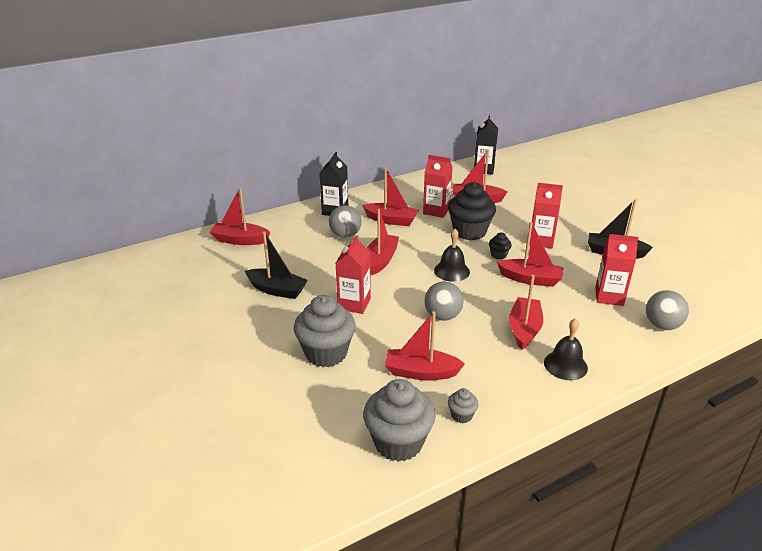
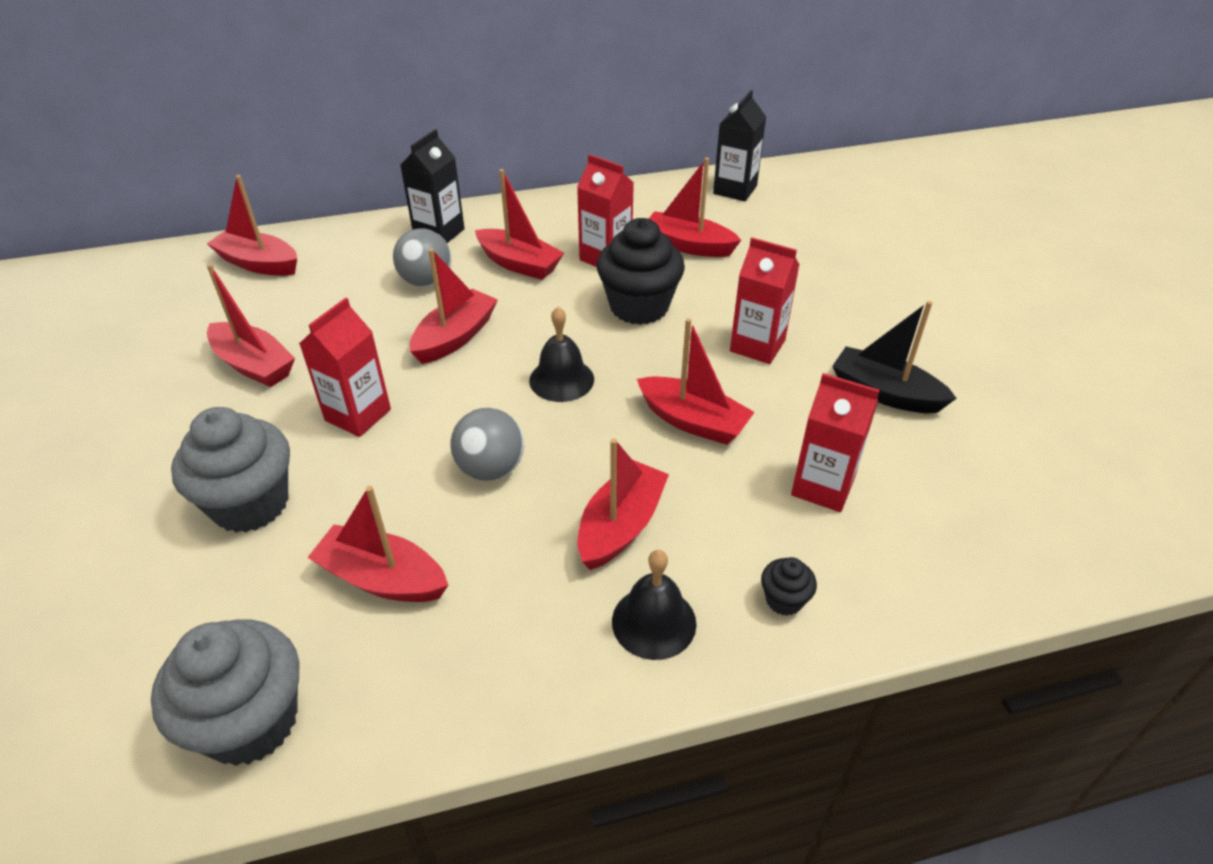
camera: 15 degrees right, 10 degrees up
(277, 290) = (254, 365): black boat -> red boat
(461, 415) = (396, 690): grey cupcake -> none
(498, 255) = (663, 362): black cupcake -> black cupcake (784, 600)
(662, 325) = (895, 573): grey ball -> none

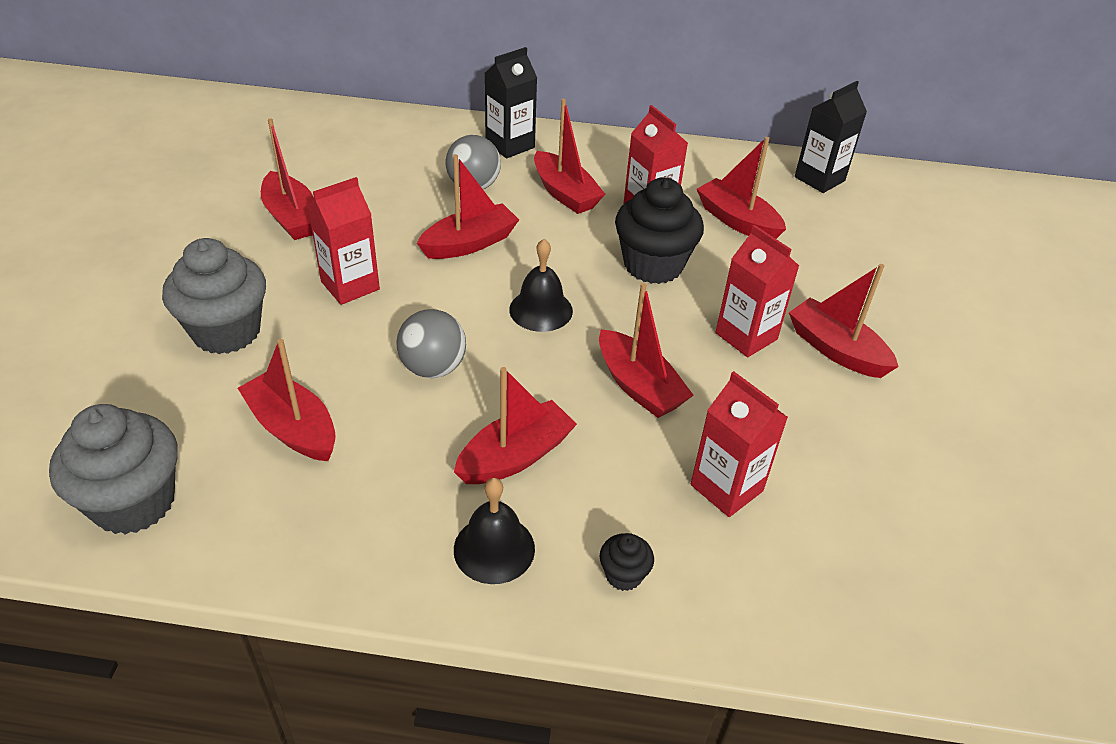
camera: 20 degrees right, 0 degrees up
(259, 264) = (343, 131): red boat -> red boat (836, 350)
(885, 393) = (848, 422): black boat -> none

